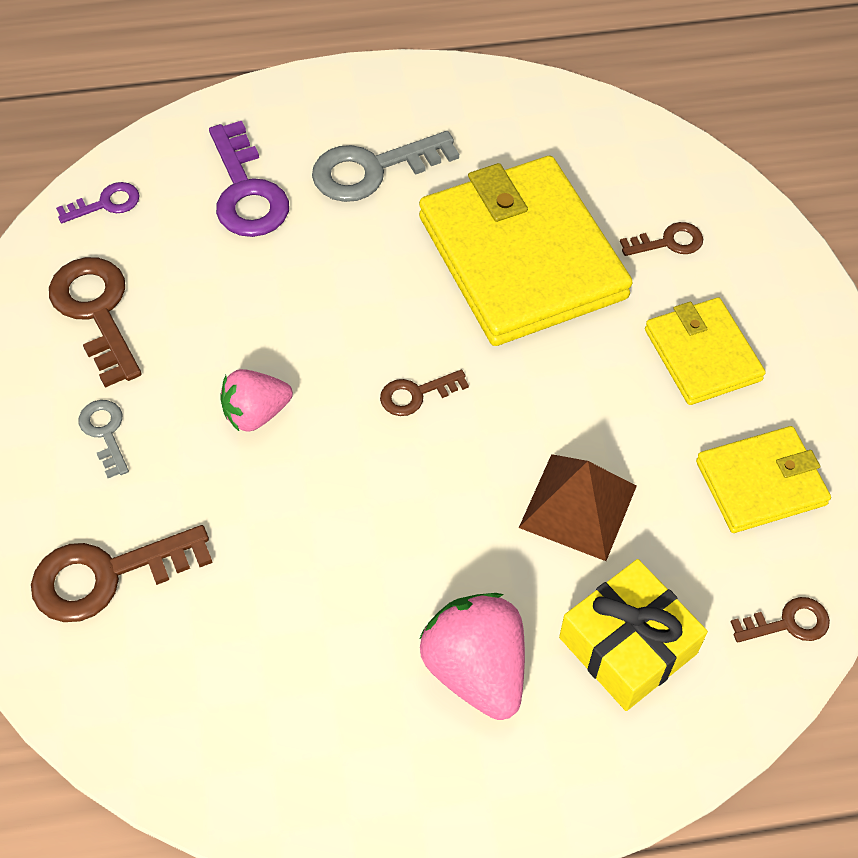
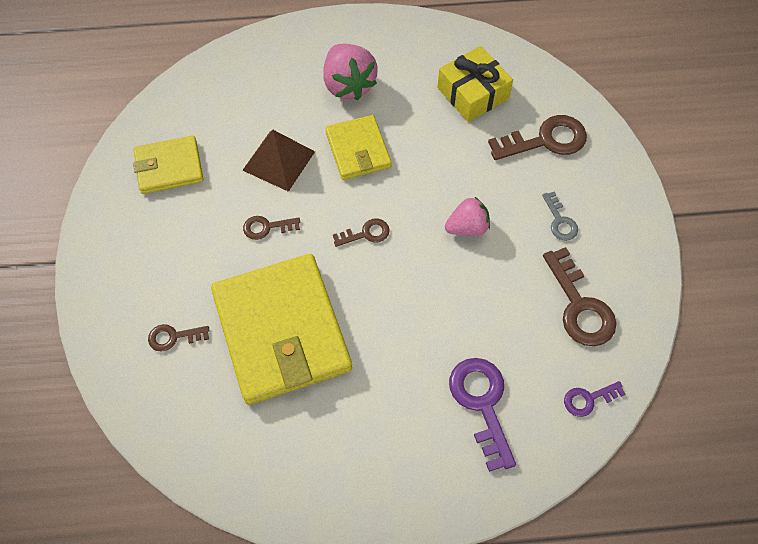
camera: 175 degrees left, 5 degrees up
(372, 170) = (384, 419): grey key -> none
(628, 645) = (268, 91): yellow gift -> yellow gift (473, 93)
(702, 355) = (177, 249): yellow wallet -> yellow wallet (358, 150)
(788, 623) = (181, 96): brown key -> brown key (266, 227)

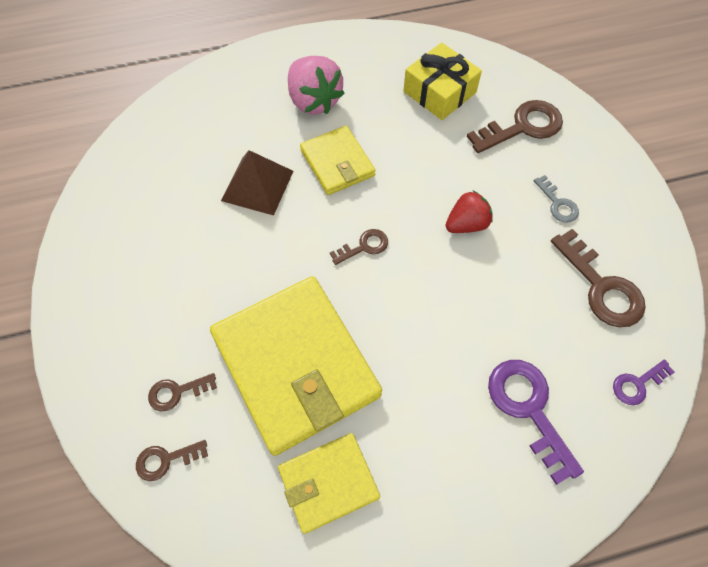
camera: 10 degrees left, 0 degrees up
(169, 167) = (142, 209): yellow wallet -> yellow wallet (328, 482)
(266, 227) = (257, 256): brown key -> brown key (166, 460)
(467, 227) = (466, 224): pink strawberry -> red strawberry

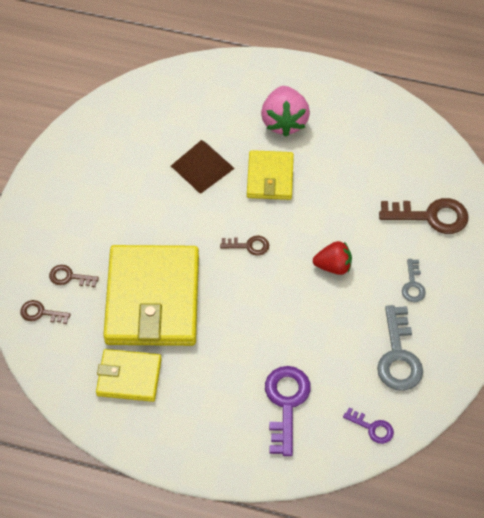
camera: 30 degrees right, 5 degrees down
(439, 92) = (386, 159): yellow gift -> none
(601, 287) = (398, 356): brown key -> grey key
(637, 384) = (372, 428): purple key -> purple key turned 150 degrees counterclockwise

